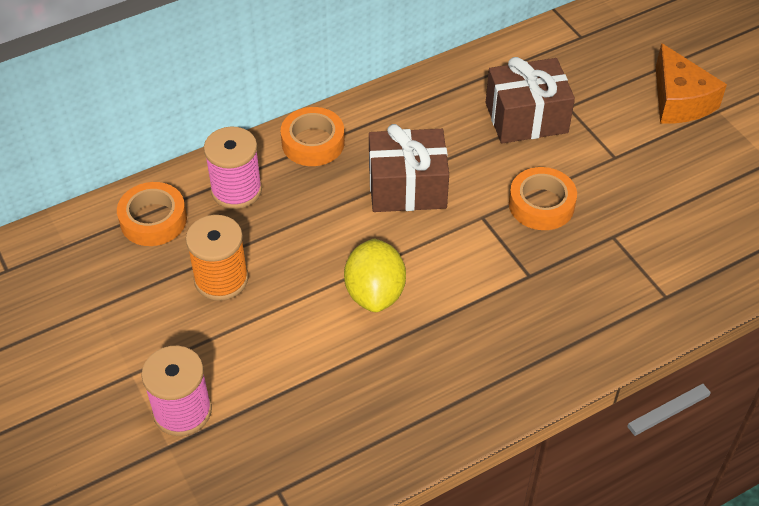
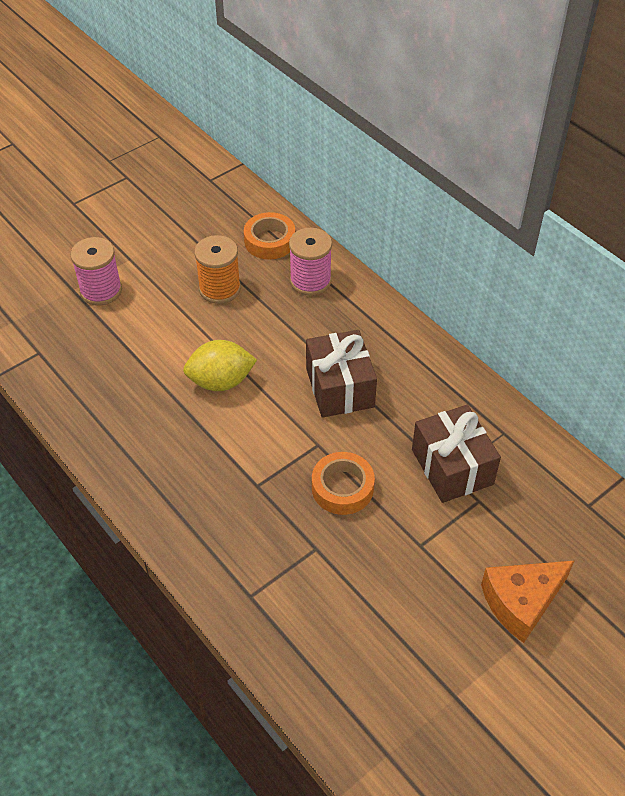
camera: 80 degrees right, 0 degrees up
(313, 142) = (375, 318): orange tape -> none

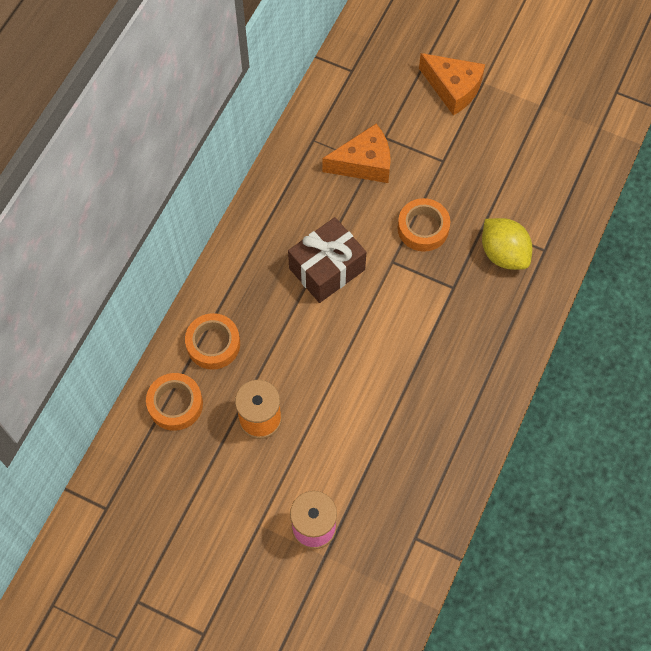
camera: 115 degrees left, 15 degrees up
(221, 381) = (367, 363): yellow lemon -> yellow lemon (503, 254)
(310, 281) = (213, 344): pink spool -> orange tape
(452, 467) = (364, 163): brown gift -> orange cheese

